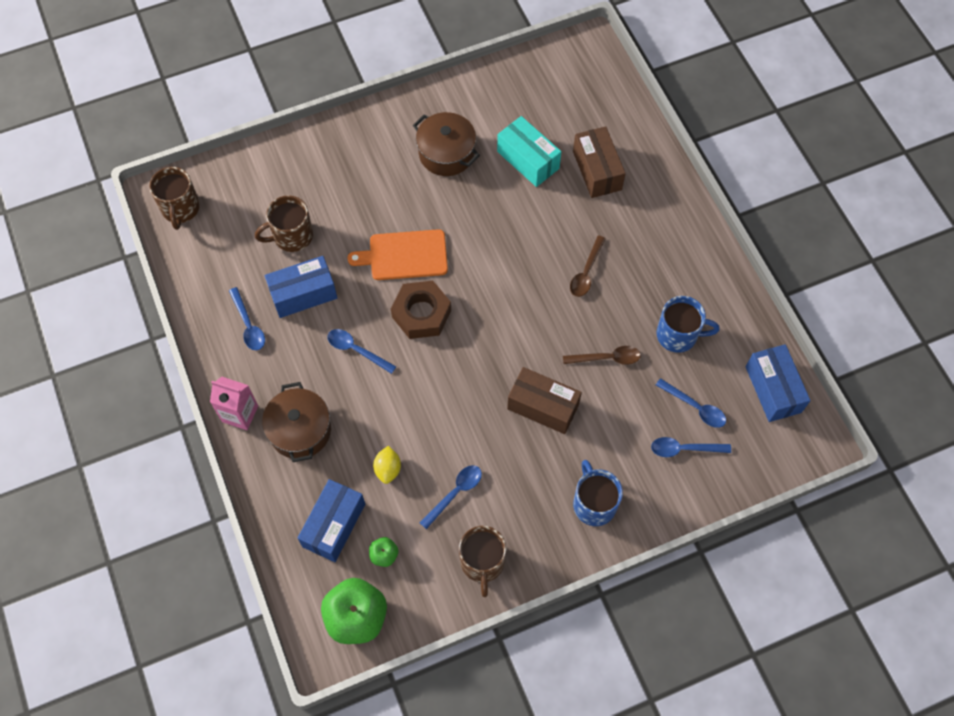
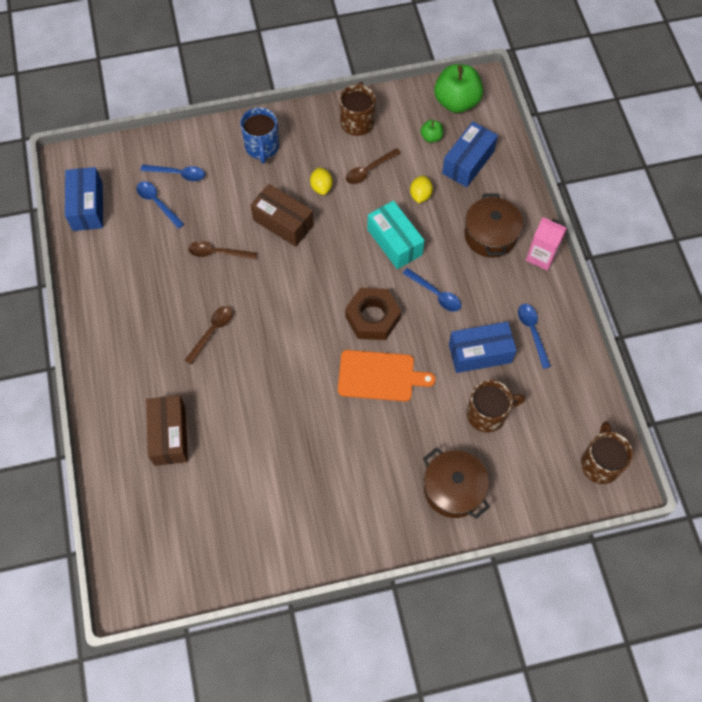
camera: 170 degrees left, 0 degrees up
(446, 153) = (319, 482): brown pot -> brown pot (453, 489)
(455, 493) = (369, 170): blue spoon -> brown spoon
(508, 460) = (321, 187): none -> yellow lemon
(528, 160) = (236, 459): turquoise box -> turquoise box (394, 242)
(678, 335) = (149, 262): blue mug -> none

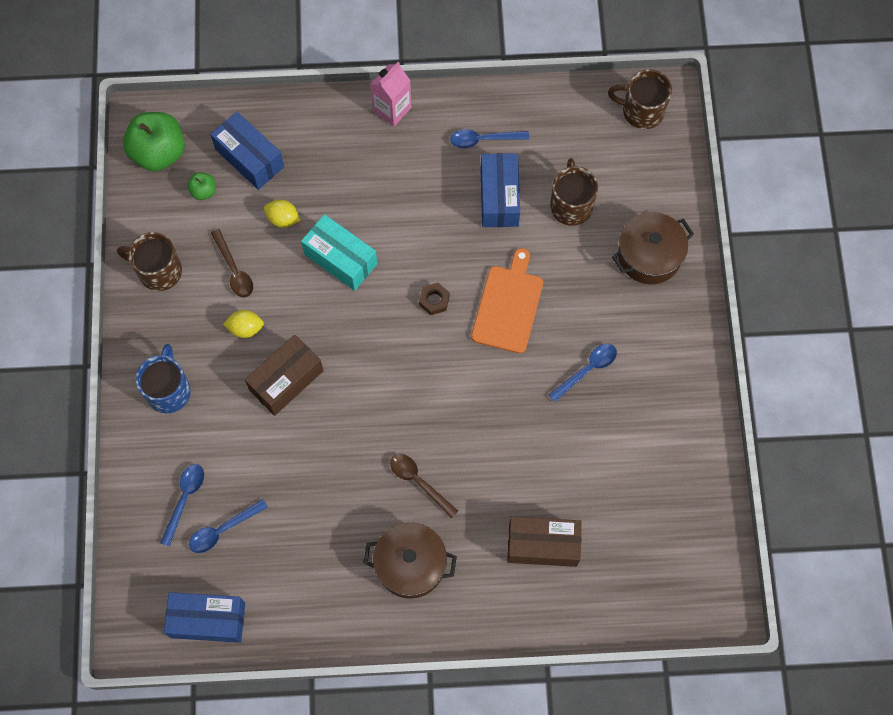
camera: 80 degrees left, 5 degrees up
(217, 253) = (312, 463): brown spoon -> none
(262, 147) = (169, 390): blue mug -> blue mug turned 90 degrees counterclockwise
(372, 317) = (434, 300): brown nut -> brown nut, size x0.50
(394, 242) = (340, 259): turquoise box -> turquoise box turned 60 degrees clockwise
(435, 294) = (417, 228): blue spoon -> blue spoon (587, 370)
(490, 235) = (354, 155): brown pot -> brown pot (410, 564)

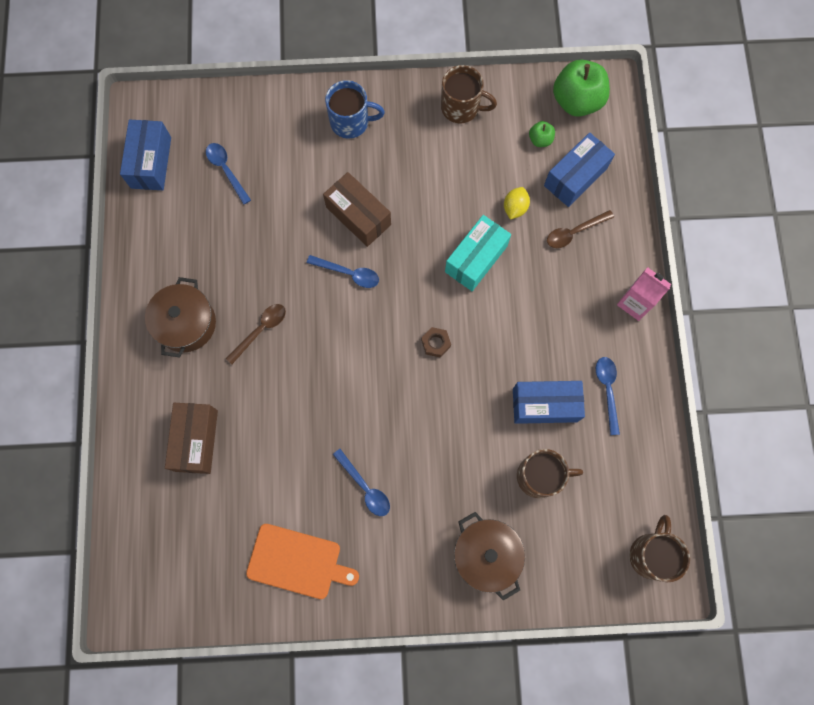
camera: 90 degrees right, 5 degrees up
(158, 271) = (461, 107): brown mug -> brown mug turned 90 degrees clockwise
(185, 499) = (254, 139): blue spoon -> blue spoon (348, 273)
(234, 270) = (463, 168): brown spoon -> brown spoon (574, 232)
(245, 328) = (407, 180): yellow lemon -> none
(508, 305) = (431, 412): orange cutting board -> orange cutting board (297, 562)

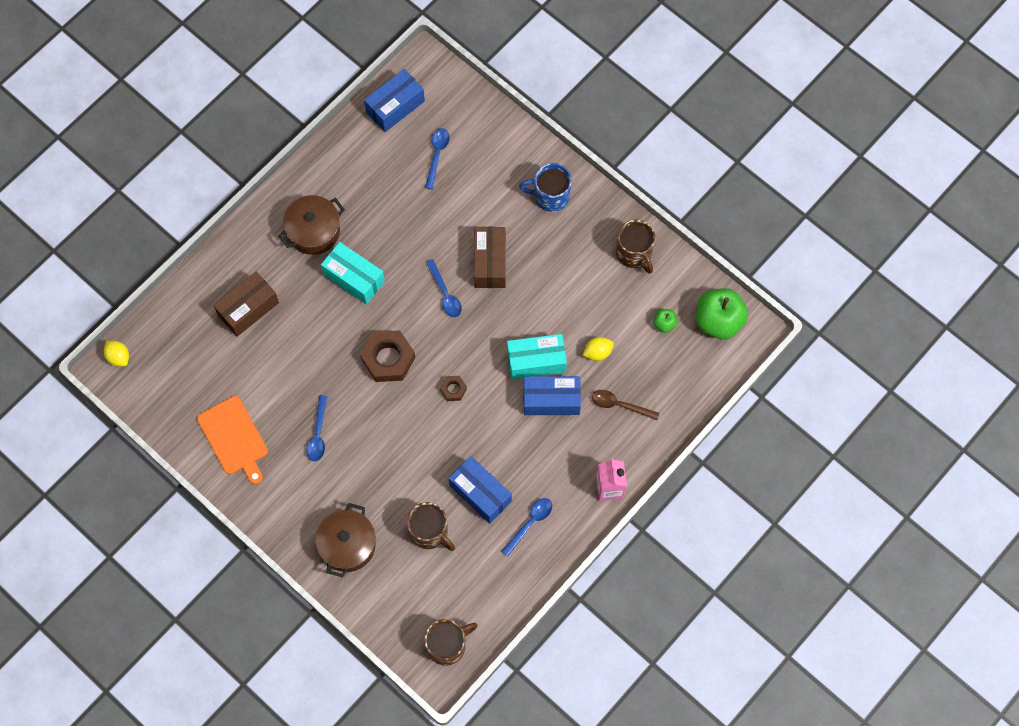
camera: 45 degrees right, 5 degrees down
(121, 593) = (118, 357): none -> yellow lemon
(261, 330) = (354, 278): brown spoon -> turquoise box
(351, 122) = (550, 196): blue mug -> blue mug turned 135 degrees clockwise
(357, 369) = (388, 359): none -> brown nut
(575, 177) = (661, 370): blue box -> blue box (551, 400)

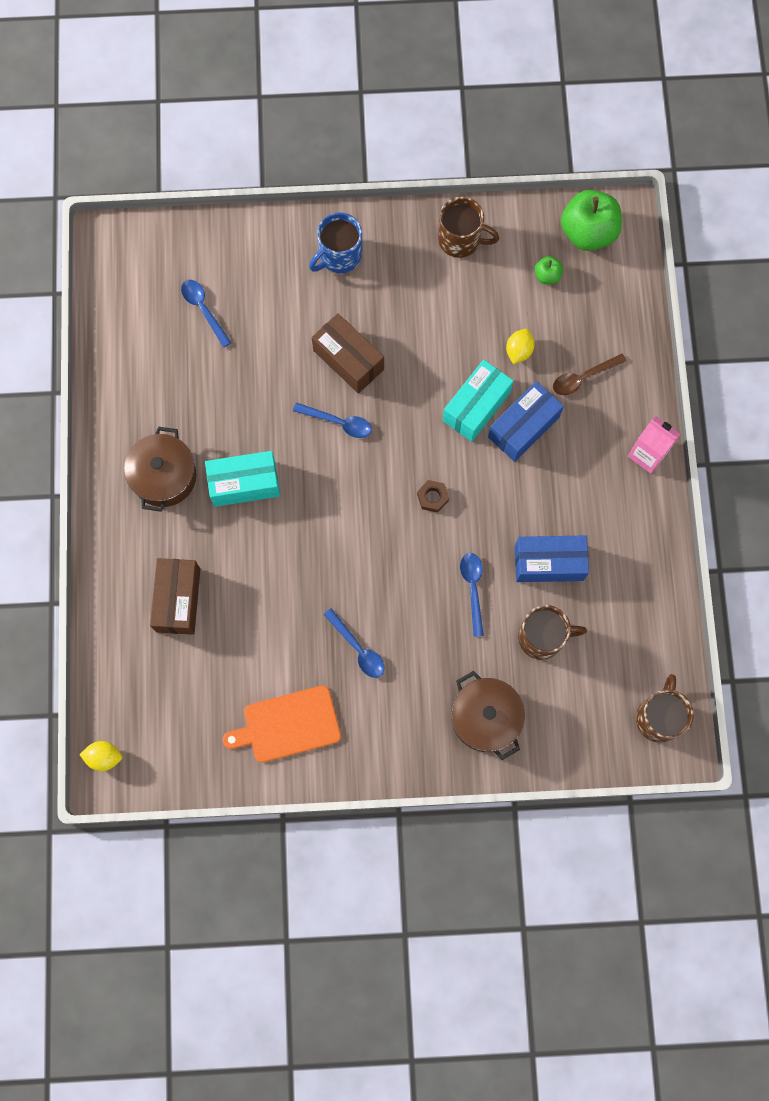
camera: 45 degrees left, 5 degrees up
(234, 438) = (288, 725): orange cutting board -> orange cutting board turned 150 degrees clockwise
(388, 359) = (349, 525): brown nut -> none
(395, 107) = (121, 301): blue box -> none
(530, 523) = (616, 547): blue spoon -> blue spoon (473, 589)

